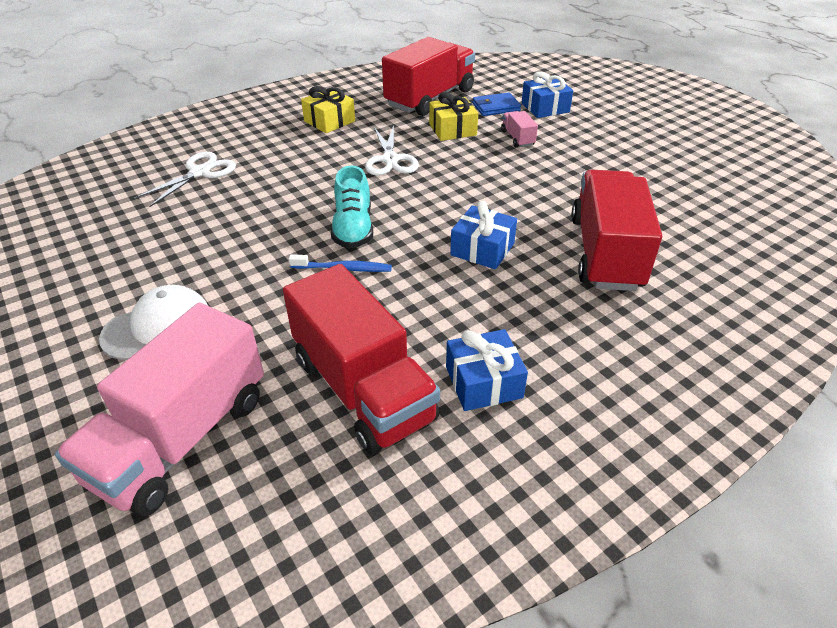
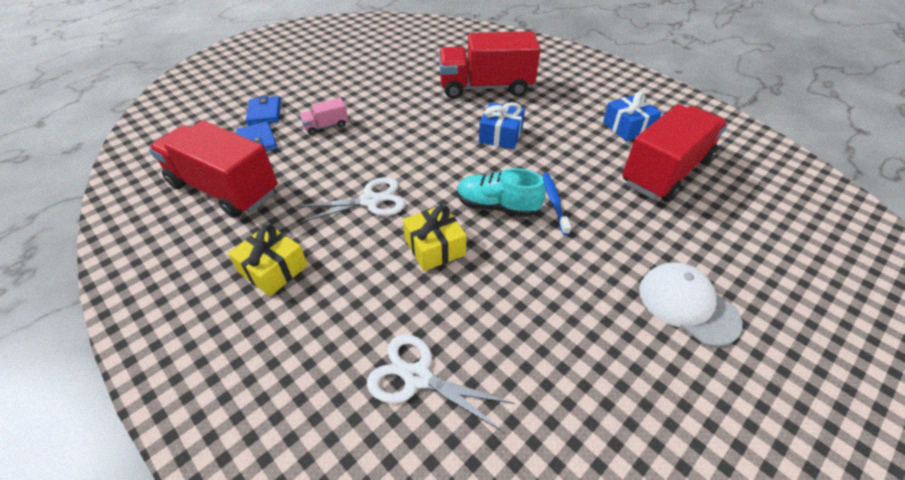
camera: 100 degrees left, 5 degrees up
(182, 438) = (766, 246): pink truck -> none
(353, 228) = (497, 206): turquoise shoe -> turquoise shoe turned 150 degrees counterclockwise
(452, 129) = (305, 165): yellow gift -> yellow gift (434, 247)
(545, 108) = (264, 113): blue gift -> blue wallet

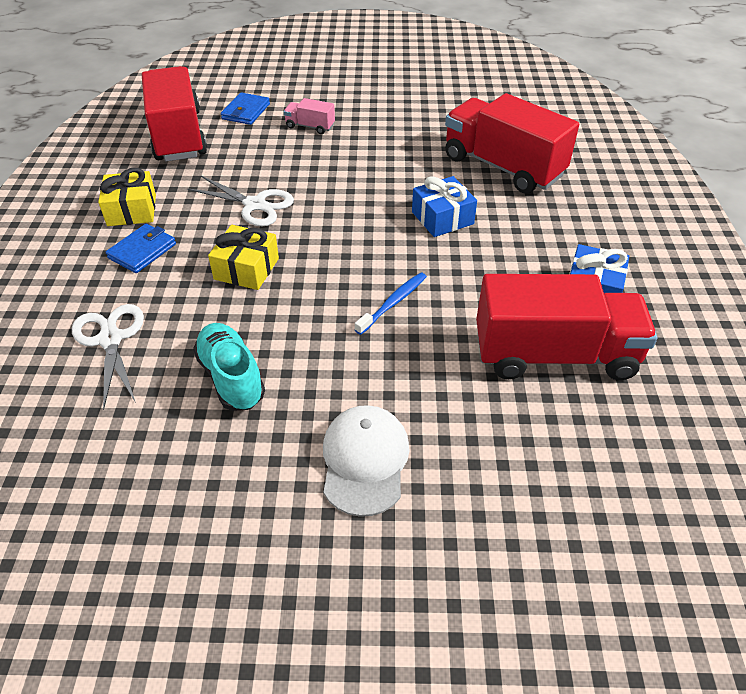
camera: 45 degrees right, 0 degrees up
(264, 113) = (282, 91): blue wallet -> blue wallet (142, 251)
(497, 206) = (340, 273): turquoise shoe -> turquoise shoe (231, 377)

